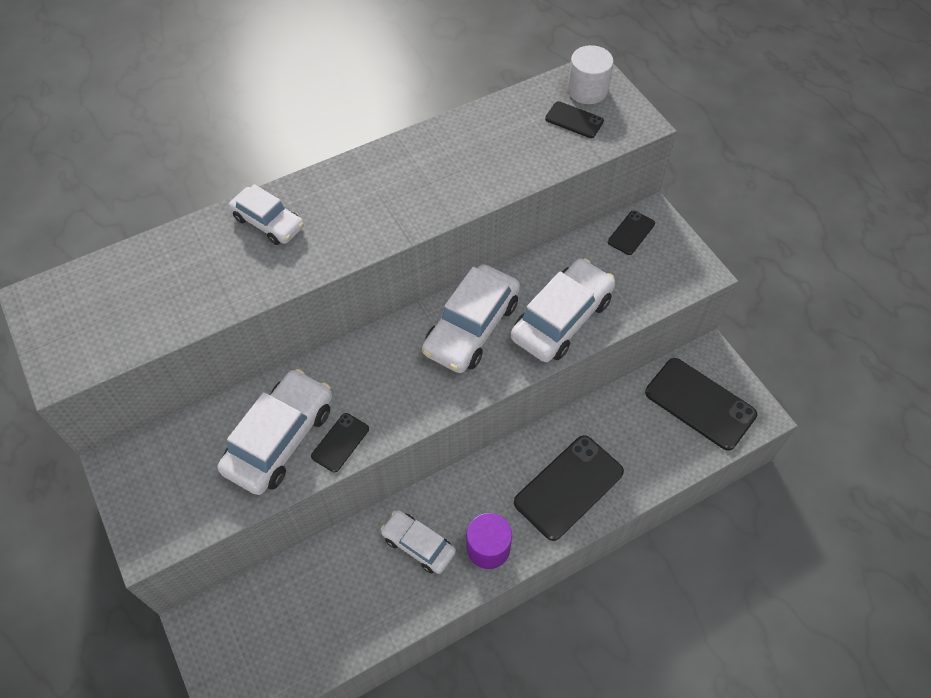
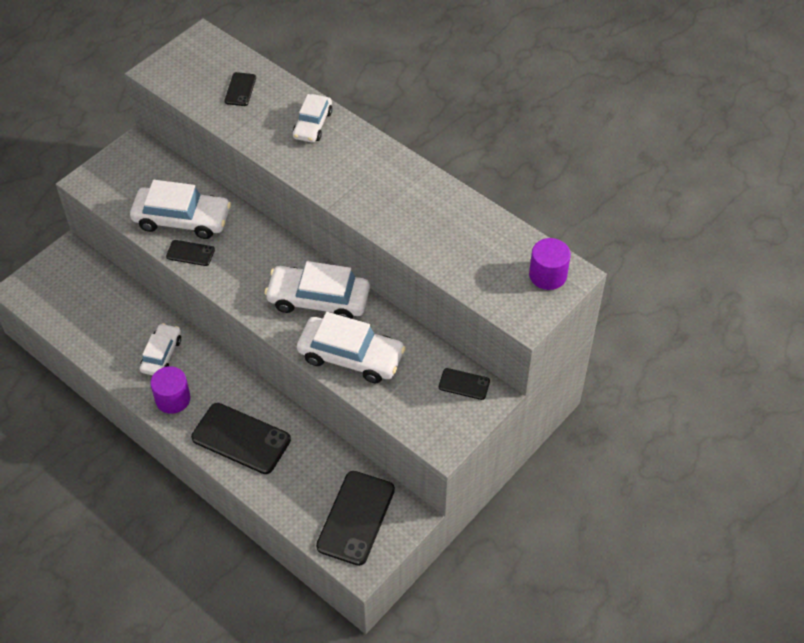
camera: 70 degrees right, 5 degrees down
(574, 120) = (506, 274): black phone -> black phone (240, 89)
(587, 90) = (547, 275): white cylinder -> purple cylinder

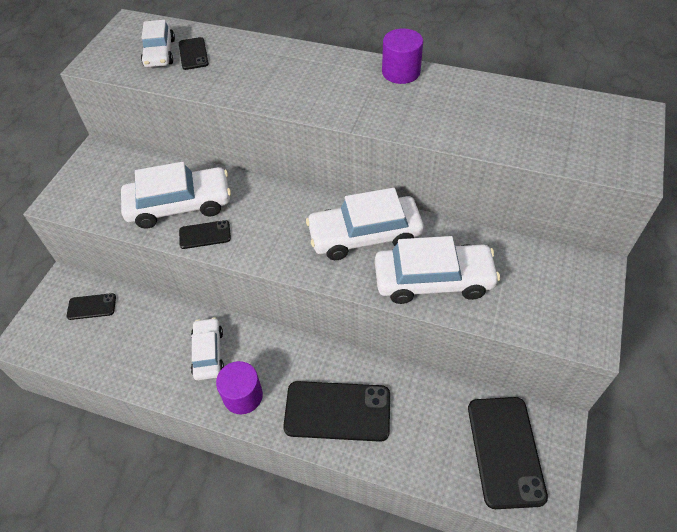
camera: 20 degrees left, 0 degrees up
(312, 124) = (286, 62): white car -> white car (159, 53)
(464, 384) = (563, 266): black phone -> black phone (91, 306)
(547, 275) = (615, 121): purple cylinder -> purple cylinder (401, 72)

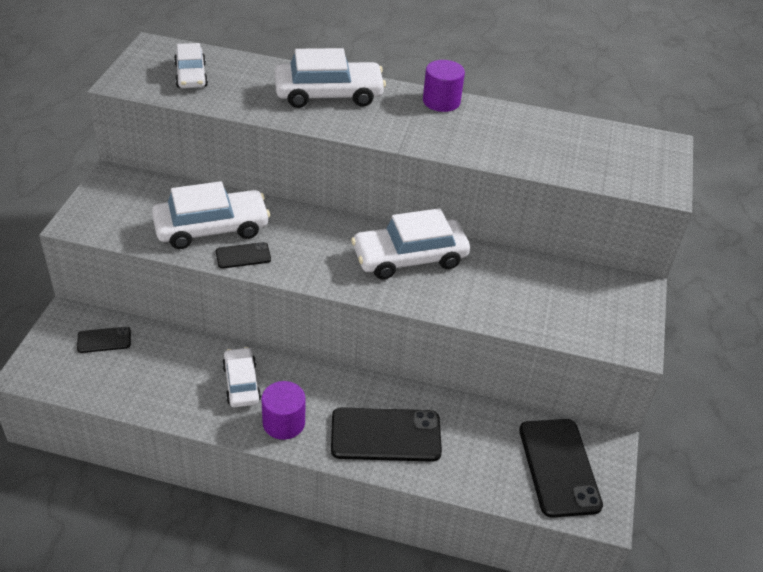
camera: 10 degrees left, 10 degrees down
(193, 54) = (227, 78): black phone -> none
(433, 280) = (482, 297): white car -> white car (328, 94)

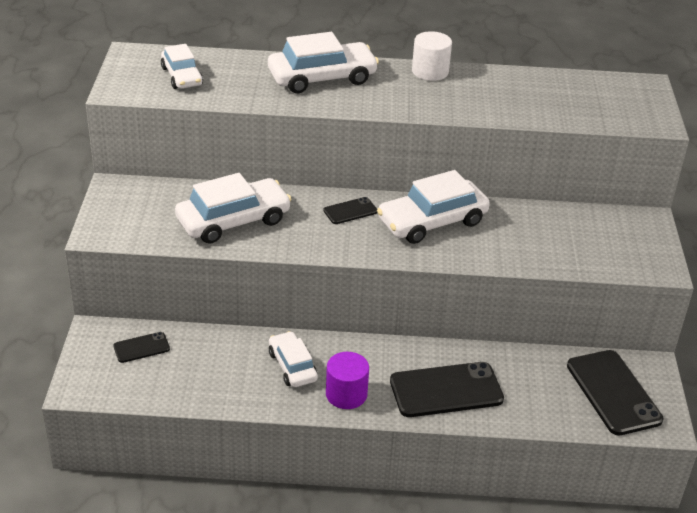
camera: 10 degrees left, 5 degrees down
(243, 256) = (274, 241): black phone -> black phone (350, 211)
(441, 101) = (430, 71): purple cylinder -> white cylinder

